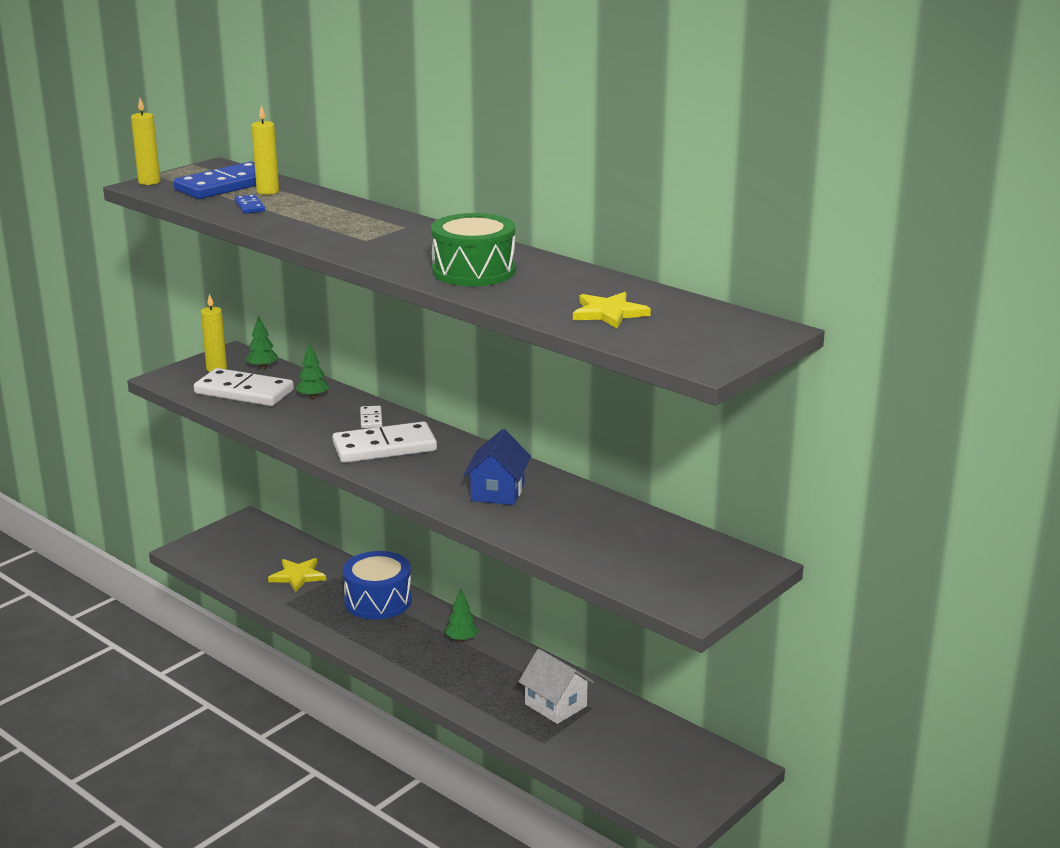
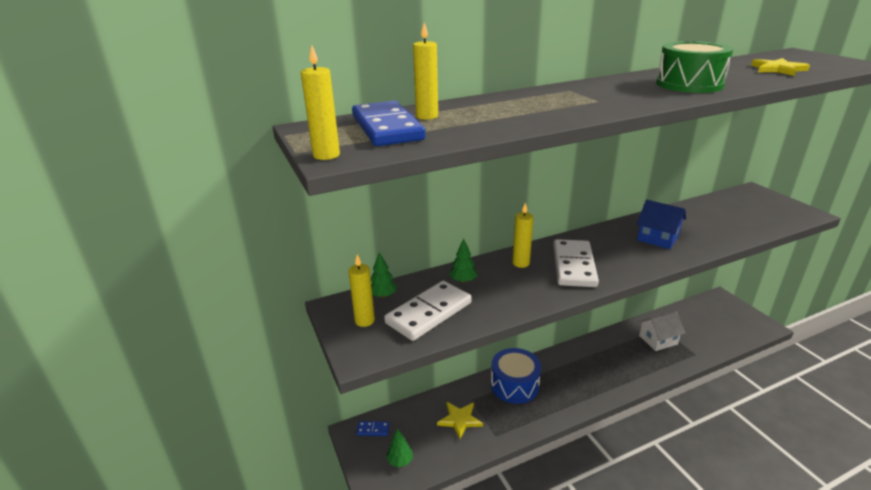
camera: 65 degrees left, 5 degrees up
(250, 206) = (469, 124): blue domino -> blue domino (373, 429)
(371, 419) = (521, 263): white domino -> yellow candle
(462, 639) = (576, 358): green tree -> green tree (400, 461)

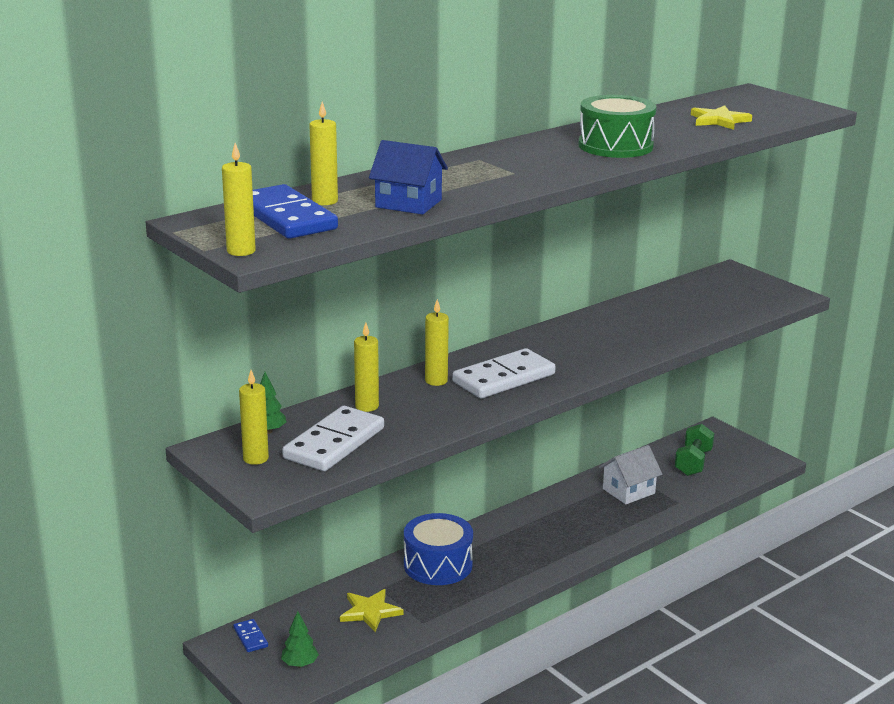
camera: 15 degrees left, 5 degrees down
(373, 429) = (250, 637): blue domino -> blue domino turned 75 degrees clockwise
(463, 281) = (367, 406): green tree -> yellow candle
(573, 266) = (503, 378): white domino -> white domino turned 60 degrees clockwise
(657, 238) = (606, 339): blue house -> blue house (408, 203)
(706, 322) = (693, 463): none -> green dumbbell

